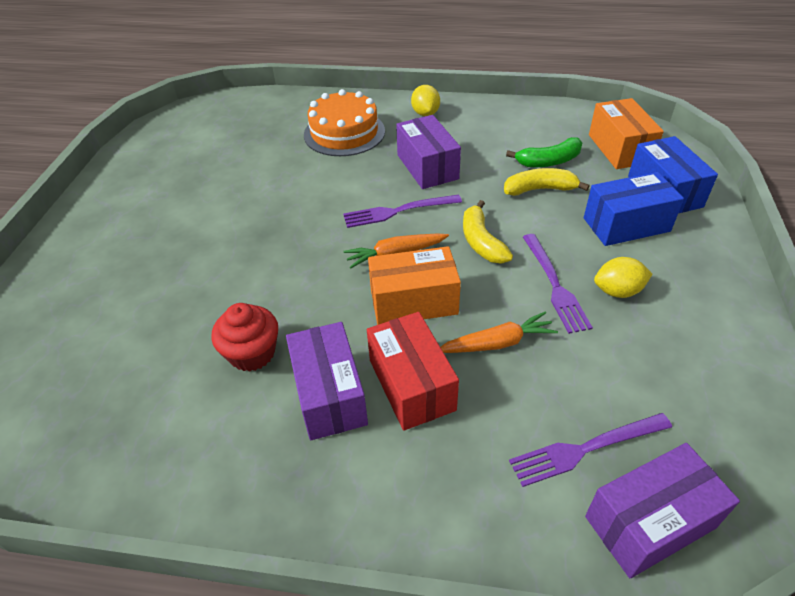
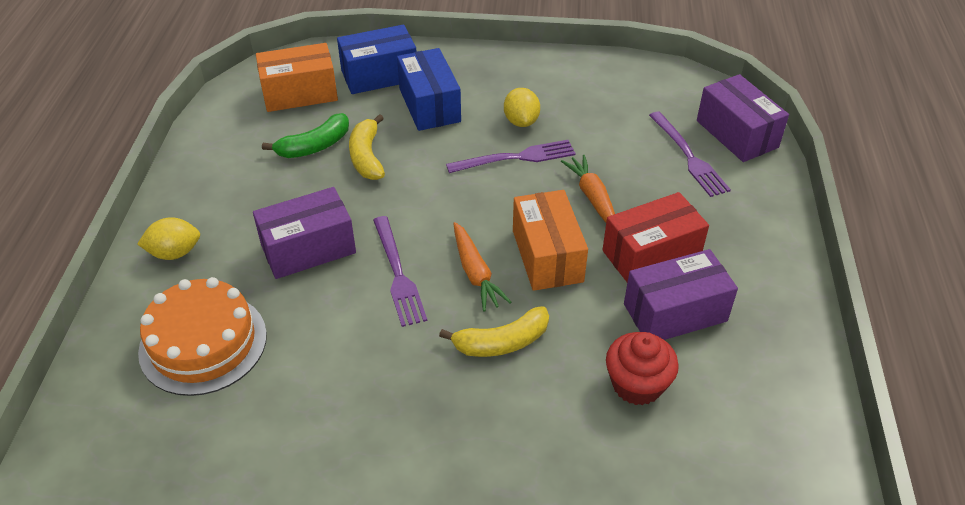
camera: 95 degrees left, 0 degrees up
(481, 242) = (454, 204): yellow banana -> yellow banana (502, 342)
(549, 161) = (314, 146): green banana -> green banana turned 75 degrees clockwise

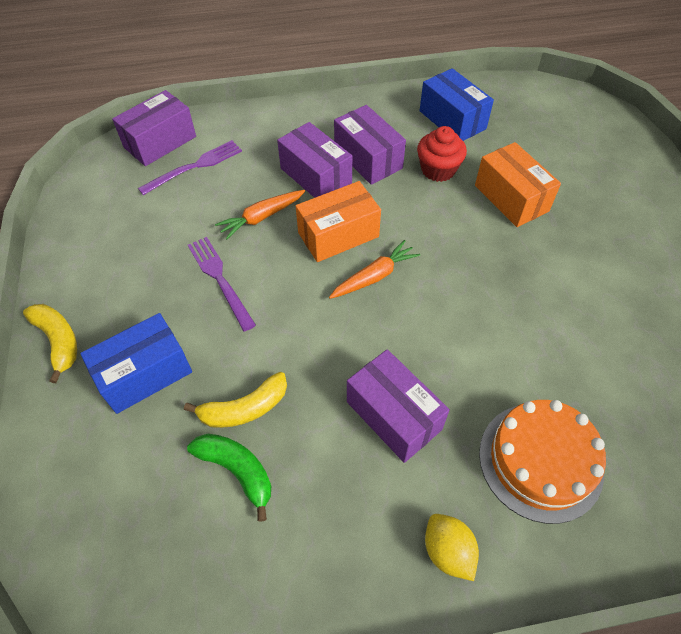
camera: 105 degrees left, 10 degrees up
(300, 93) = (135, 531): orange box -> orange box (511, 198)
(379, 75) = (89, 445): blue box -> blue box (452, 120)
(398, 274) = (396, 330): purple fork -> none
(502, 342) = (436, 245): yellow banana -> yellow banana (58, 341)
(521, 121) = (163, 286): yellow lemon -> none
(651, 254) = (316, 176): red box -> purple box

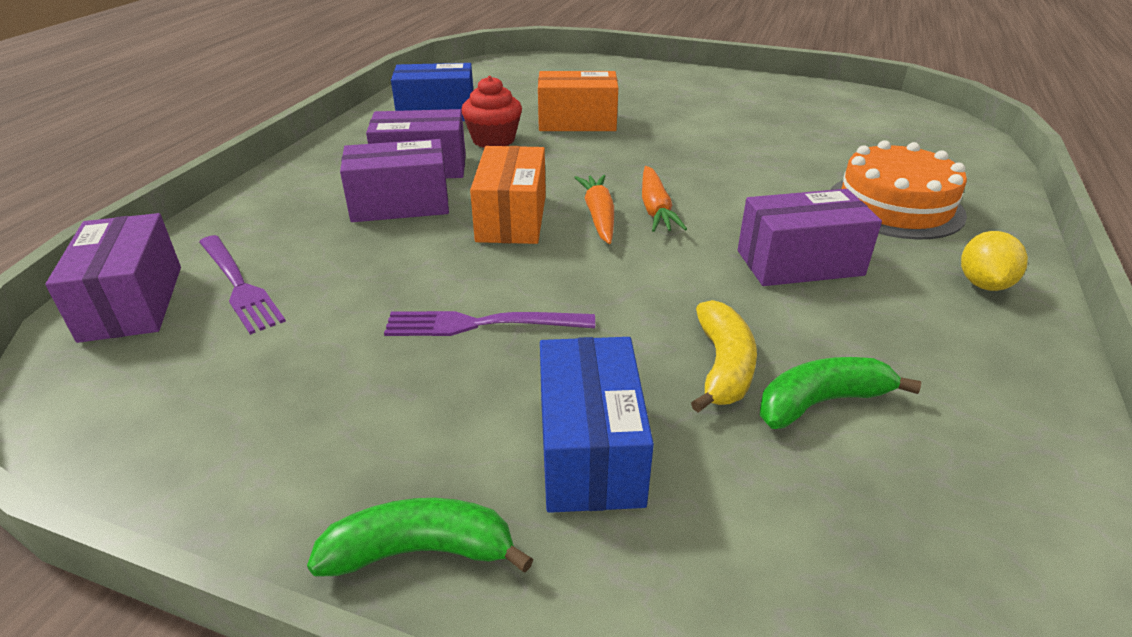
camera: 60 degrees left, 20 degrees down
(58, 341) = (420, 551): yellow banana -> green banana
(195, 166) = (239, 285): purple fork -> purple fork turned 150 degrees clockwise
(261, 217) = (415, 260): orange carrot -> orange carrot (655, 209)
(448, 551) = (983, 284): yellow lemon -> yellow lemon turned 75 degrees counterclockwise

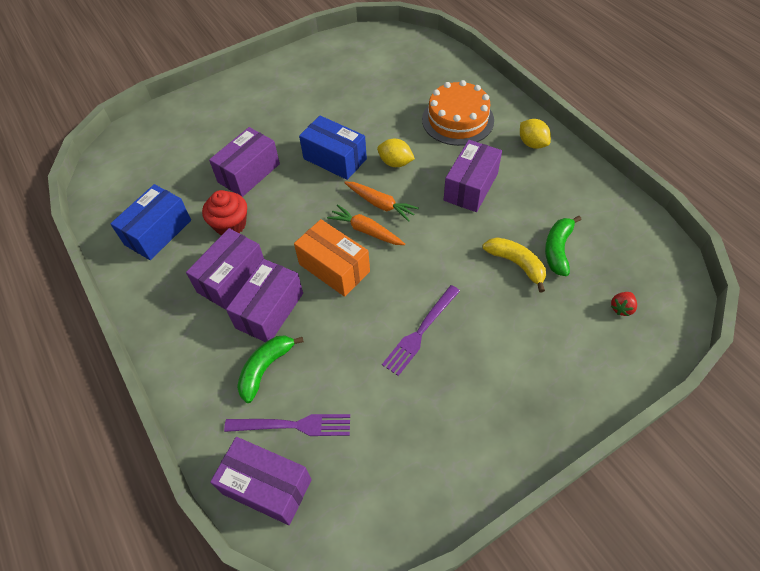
camera: 50 degrees left, 20 degrees up
(420, 551) = (546, 423): green banana -> green banana (265, 368)
(577, 122) = (249, 173): orange box -> purple box
(590, 450) = (531, 339): blue box -> blue box (335, 159)
(738, 193) = (395, 163): none -> yellow lemon
(811, 558) = (621, 308): none -> red strawberry

